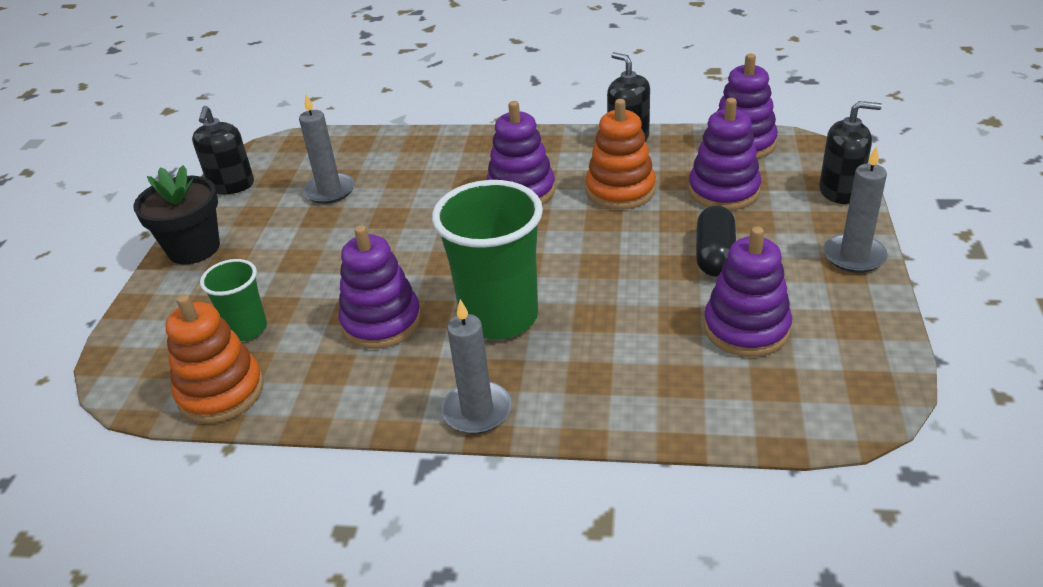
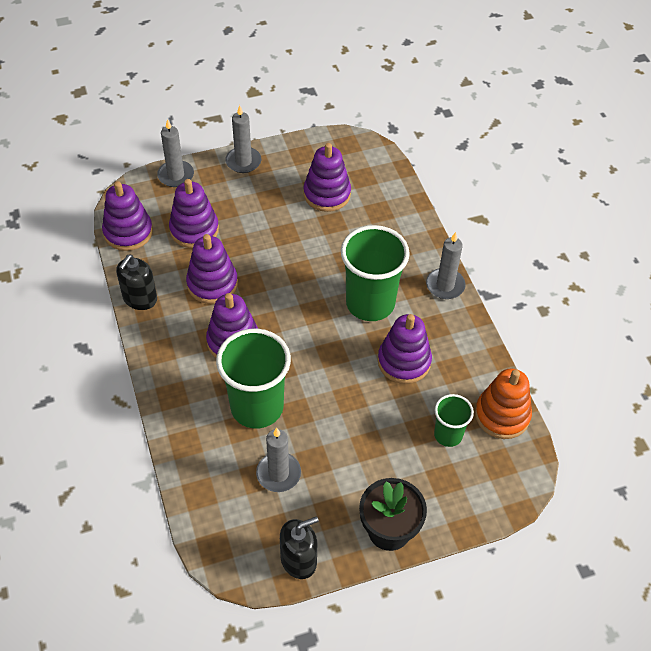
camera: 120 degrees left, 15 degrees up
(419, 192) = (257, 407): none -> green cup
(620, 190) = (212, 284): orange stacking toy -> purple stacking toy
(715, 255) = (267, 220): black capsule -> none
(840, 191) = (176, 175): black soap dispenser -> grey candle

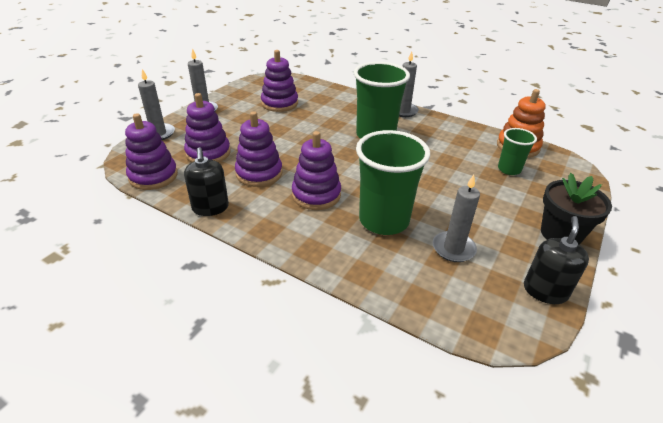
camera: 40 degrees left, 15 degrees down
(404, 361) = (434, 151): purple stacking toy -> none

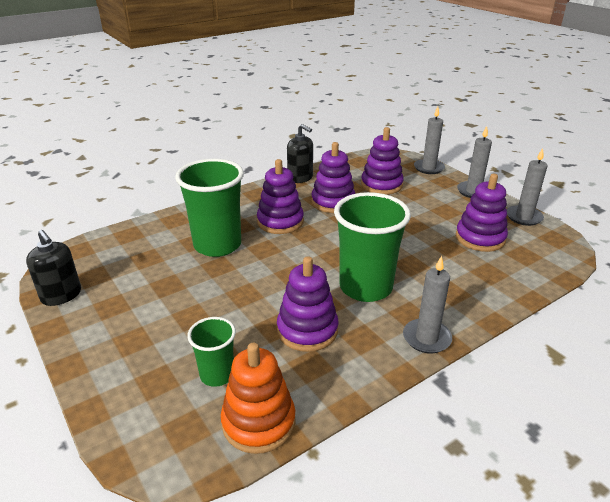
camera: 115 degrees right, 5 degrees down
(153, 176) = (358, 162): purple stacking toy -> purple stacking toy (307, 330)
(210, 207) = (300, 177): black soap dispenser -> black soap dispenser turned 150 degrees counterclockwise
(453, 248) = (151, 268): grey candle -> grey candle (523, 217)
(560, 234) = (90, 348): black flower pot -> none

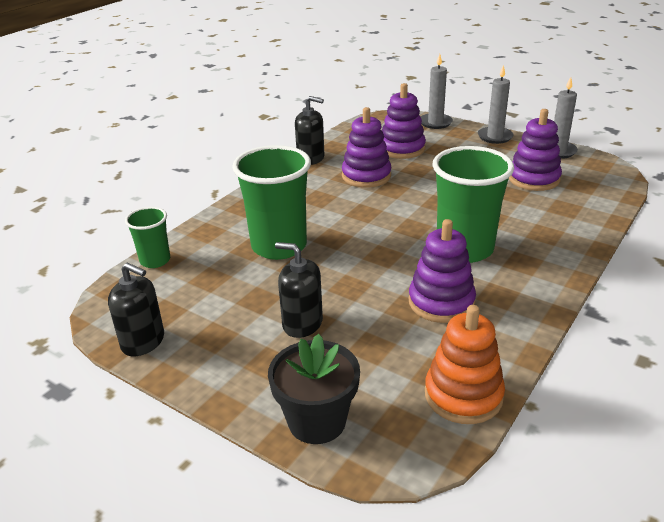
camera: 20 degrees left, 0 degrees up
(126, 403) = (317, 421): none -> black flower pot
(182, 315) = (302, 323): none -> black soap dispenser
(217, 375) = (387, 367): green cup -> green cup (155, 260)
(280, 222) = (327, 207): purple stacking toy -> none
(426, 338) = (554, 279): grey candle -> none

